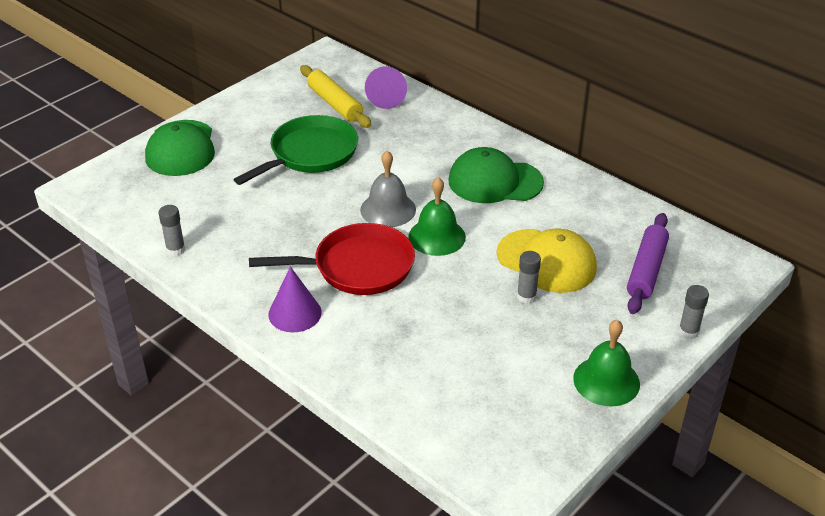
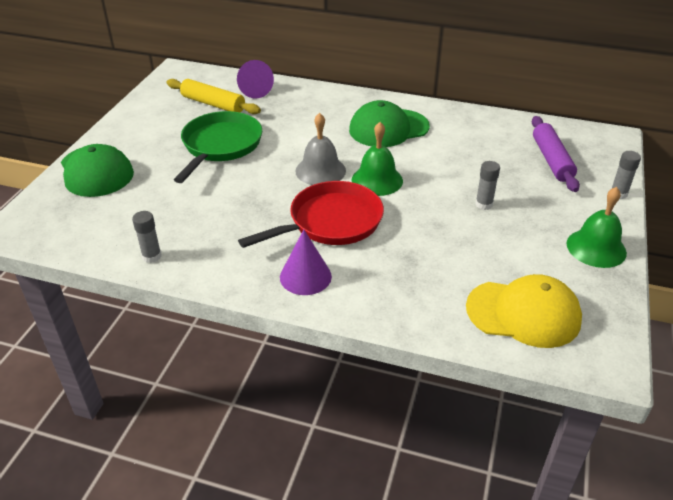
camera: 25 degrees left, 0 degrees up
(546, 261) = (476, 174): yellow cap -> yellow cap (523, 313)

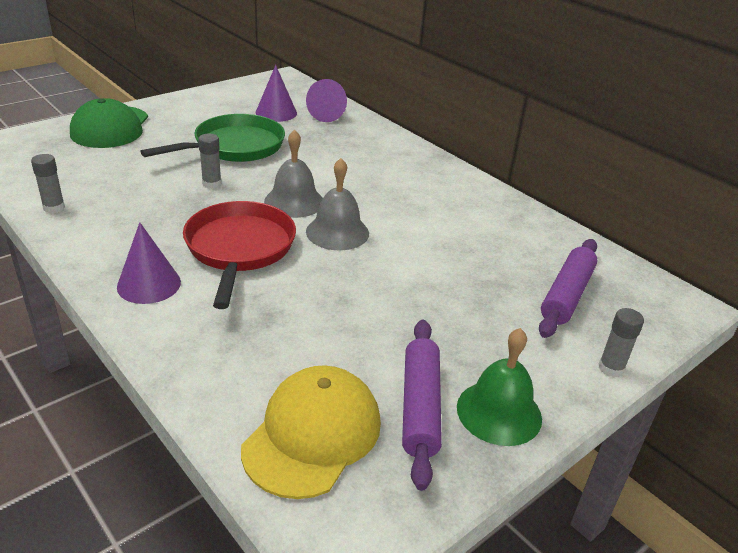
camera: 30 degrees right, 5 degrees down
(213, 104) = (276, 113): yellow rolling pin -> purple cone
(331, 222) = (239, 249): red pan -> red pan turned 90 degrees counterclockwise
(377, 180) = (337, 232): green bell -> grey bell
(388, 128) = (415, 192): green cap -> none
(484, 204) = (421, 303): grey glue stick -> grey glue stick (212, 184)
(523, 313) = (312, 434): yellow cap -> yellow cap turned 105 degrees counterclockwise
(556, 266) = (420, 407): none -> purple rolling pin

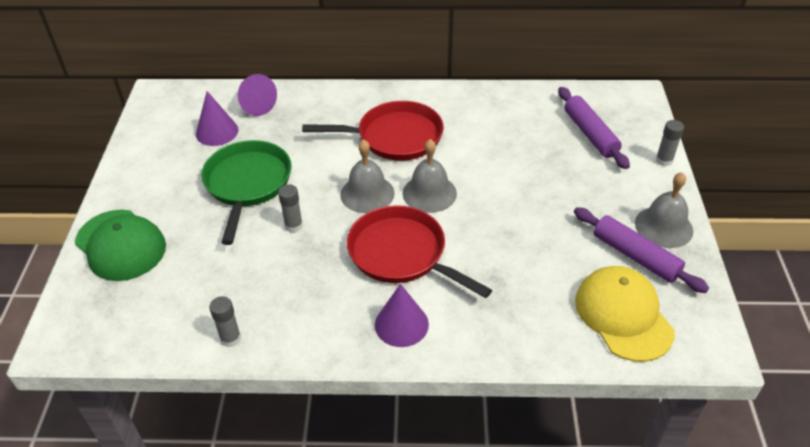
camera: 45 degrees left, 10 degrees up
(384, 186) = (394, 137): none -> red pan
(499, 412) = (663, 226): green bell -> grey bell

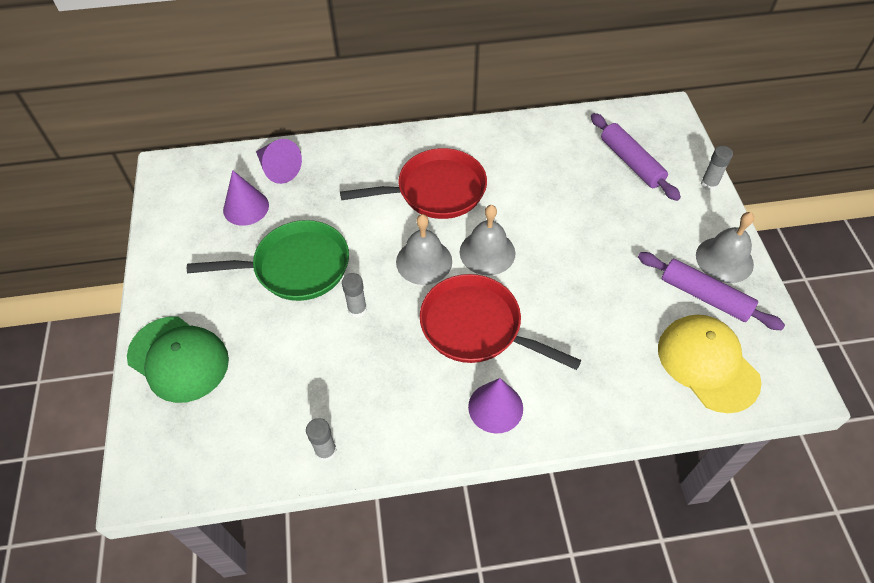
camera: 10 degrees left, 10 degrees up
(247, 184) = (296, 267): green pan -> green pan turned 90 degrees clockwise

